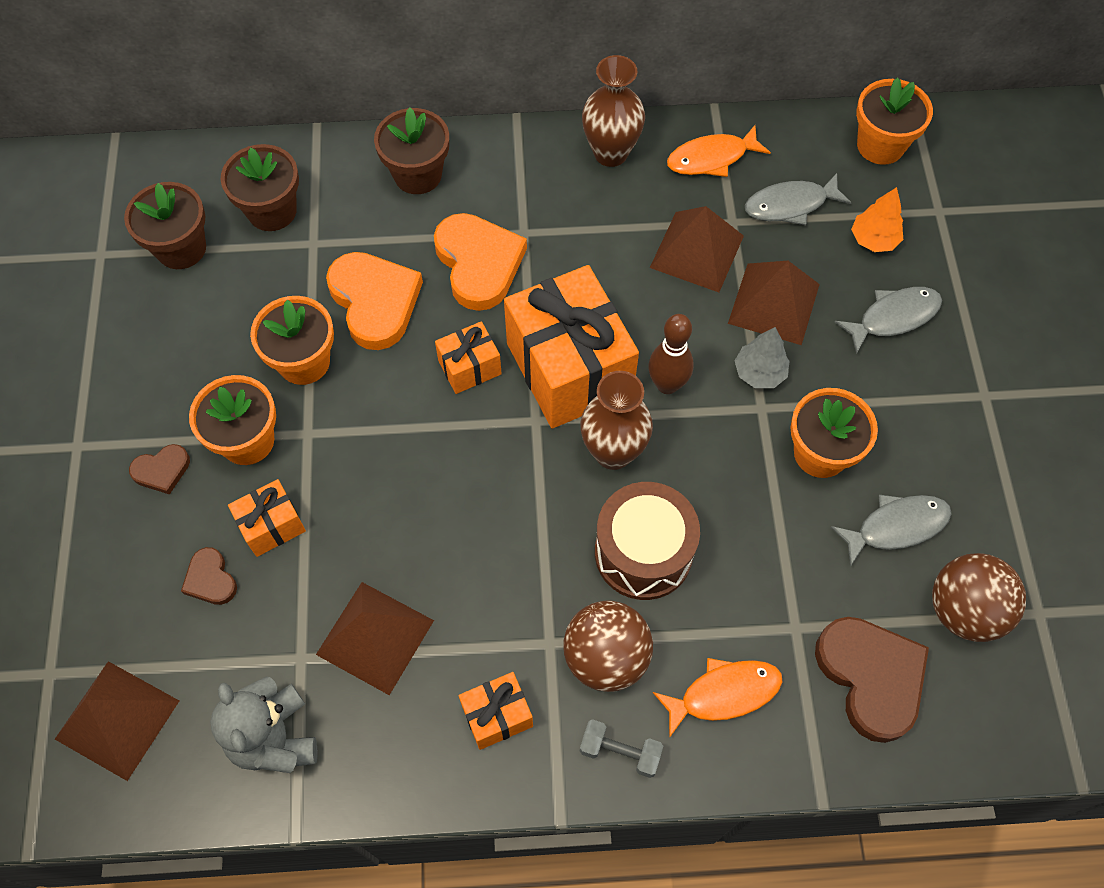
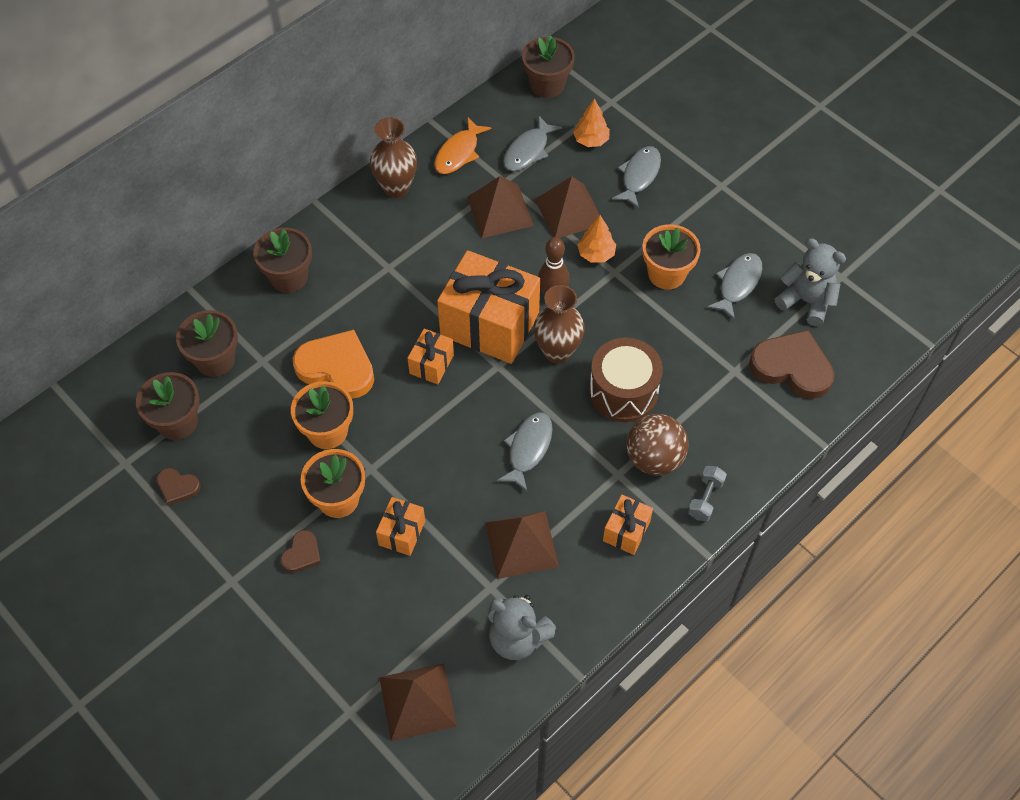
camera: 40 degrees left, 5 degrees down
(210, 579) = (395, 588): brown heart -> brown heart (177, 487)
(478, 263) = (379, 303): orange heart -> none
(481, 537) = (528, 449): none -> grey fish
(620, 752) = (705, 498): grey dumbbell -> grey dumbbell turned 45 degrees counterclockwise
(723, 693) = (729, 430): orange fish -> none
(759, 373) = (596, 254): grey tree -> orange tree
(880, 145) = (547, 85): orange flower pot -> brown flower pot
(964, 610) = (806, 301): brown ball -> grey teddy bear

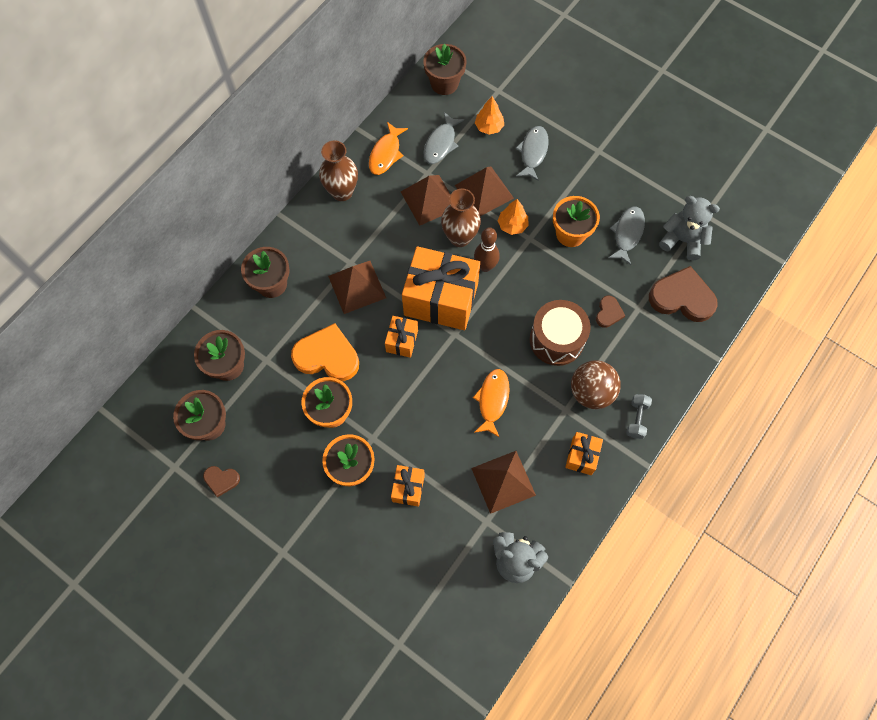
camera: 10 degrees left, 10 degrees up
(302, 554) = (333, 519): brown heart -> brown heart (608, 313)
(417, 701) = (449, 626): brown pyramid -> brown pyramid (357, 286)
(528, 449) = (492, 400): grey fish -> orange fish
(557, 352) = (498, 314): brown vase -> brown vase (460, 237)

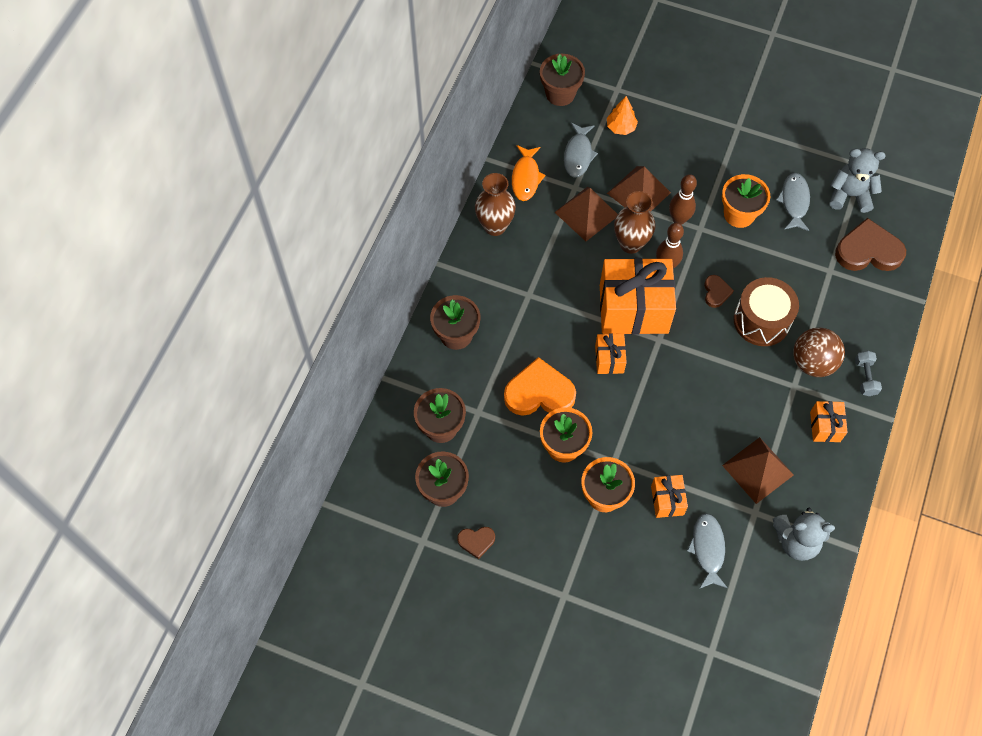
camera: 15 degrees left, 5 degrees down
(357, 286) = (544, 317): brown pyramid -> none
(492, 400) = (719, 395): orange fish -> none
(512, 225) = (679, 219): orange tree -> brown bowling pin
(533, 152) = (674, 143): grey fish -> grey fish (707, 549)
(608, 313) = (802, 282): brown heart -> brown heart (716, 292)

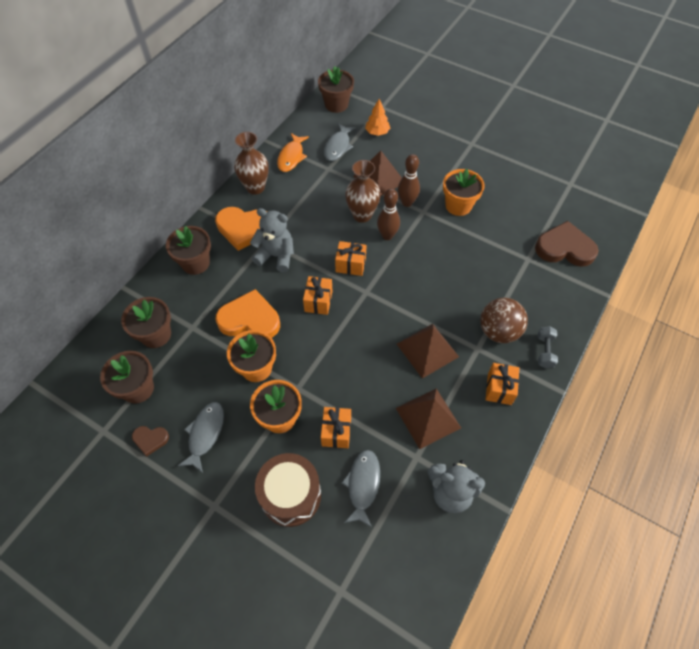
camera: 10 degrees right, 5 degrees down
(498, 282) = (244, 229): none -> orange heart
(586, 213) = (332, 188): brown pyramid -> brown pyramid (427, 350)
(633, 309) = (350, 265): orange gift -> orange gift, size x0.47
(716, 292) = (425, 262): brown heart -> none
(761, 321) = (459, 290): brown drum -> brown drum (290, 495)
(794, 201) = (507, 202): grey fish -> grey fish (205, 434)
(849, 195) = (555, 204): grey teddy bear -> grey teddy bear (276, 256)

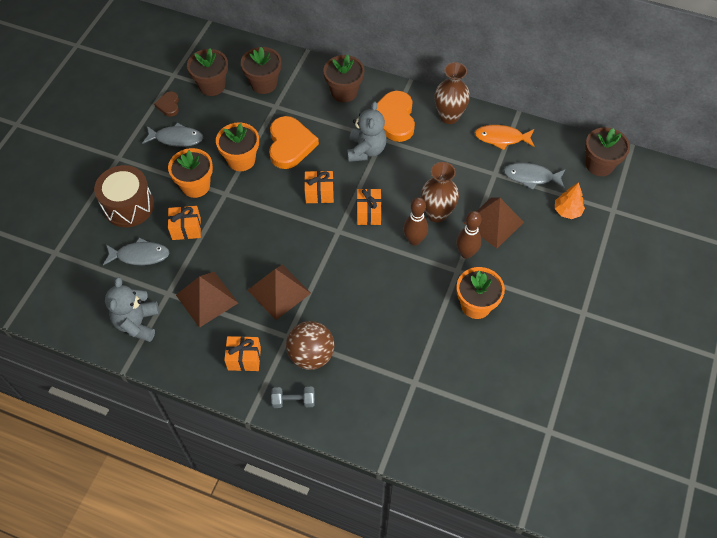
camera: 80 degrees right, 0 degrees up
(564, 248) = (440, 422): brown heart -> none

